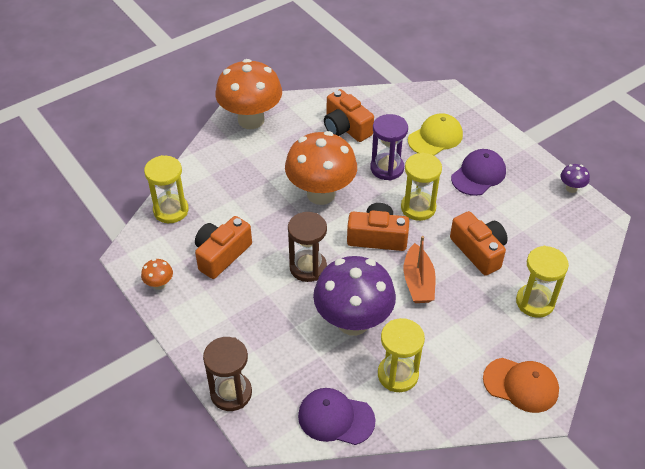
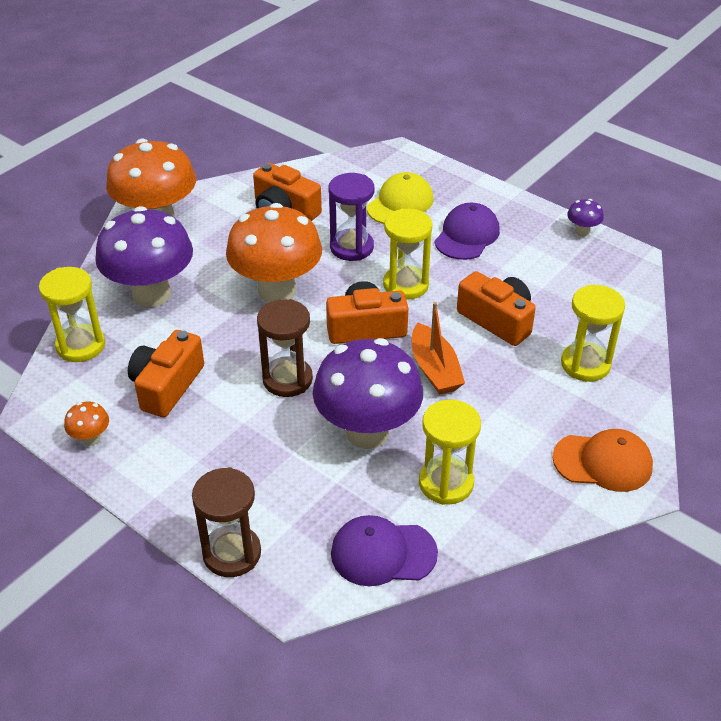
camera: 15 degrees left, 5 degrees down
(230, 179) = (151, 294): none -> purple mushroom

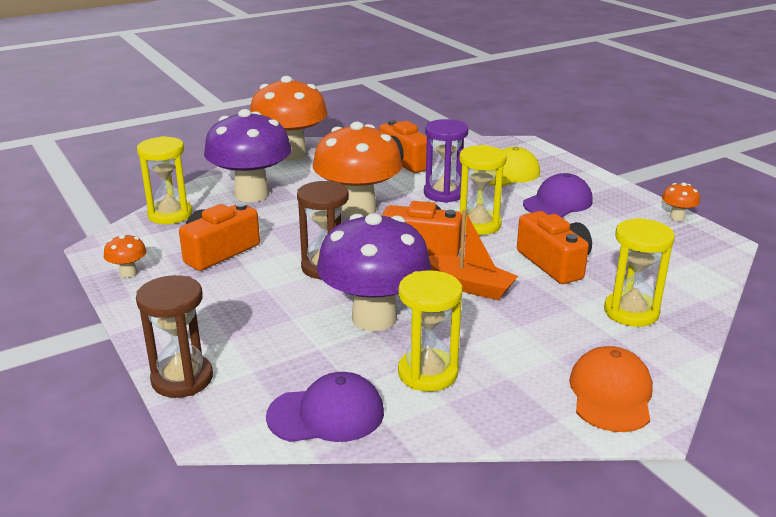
camera: 20 degrees right, 15 degrees down
(383, 553) = (326, 414): purple cap -> purple cap turned 150 degrees clockwise
(434, 369) = (470, 286): orange boat -> orange boat turned 60 degrees counterclockwise
(582, 231) = (677, 217): purple mushroom -> orange mushroom
(603, 462) = (611, 394): orange cap -> orange cap turned 105 degrees counterclockwise

